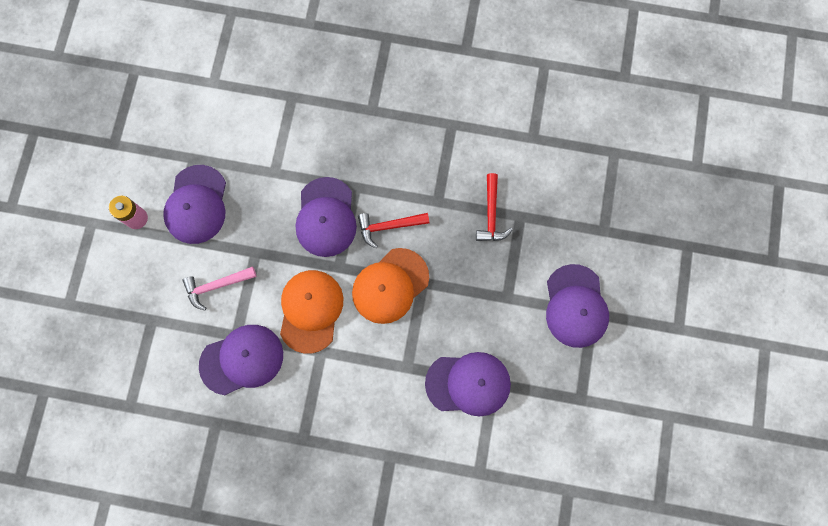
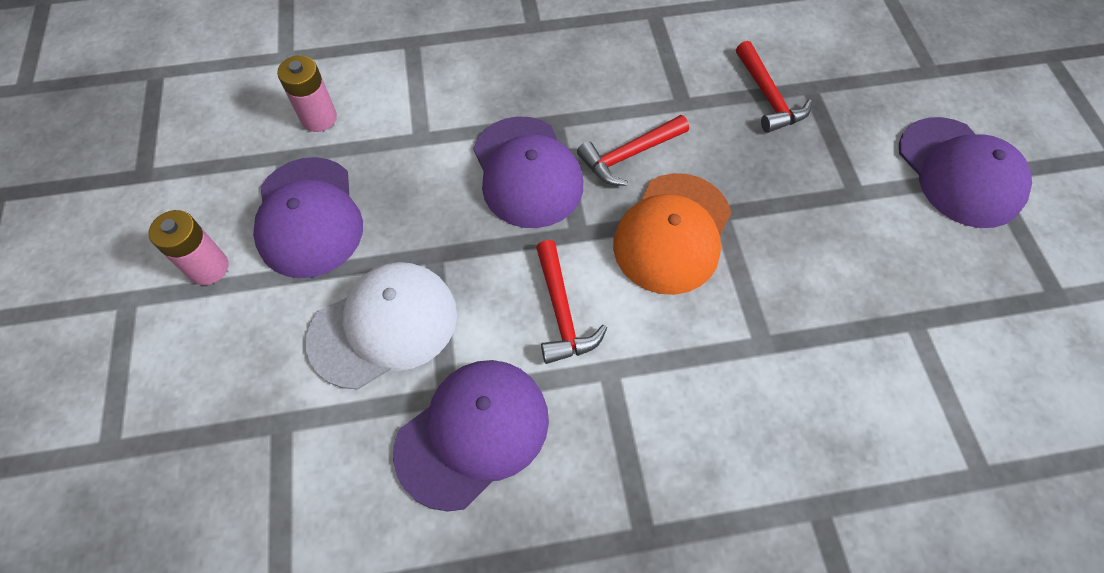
camera: 20 degrees left, 15 degrees down
(217, 286) = (384, 326): pink hammer -> white cap
(220, 138) = (319, 118): none -> pink battery
(310, 311) = (561, 311): orange cap -> red hammer
(468, 384) = (875, 335): purple cap -> none

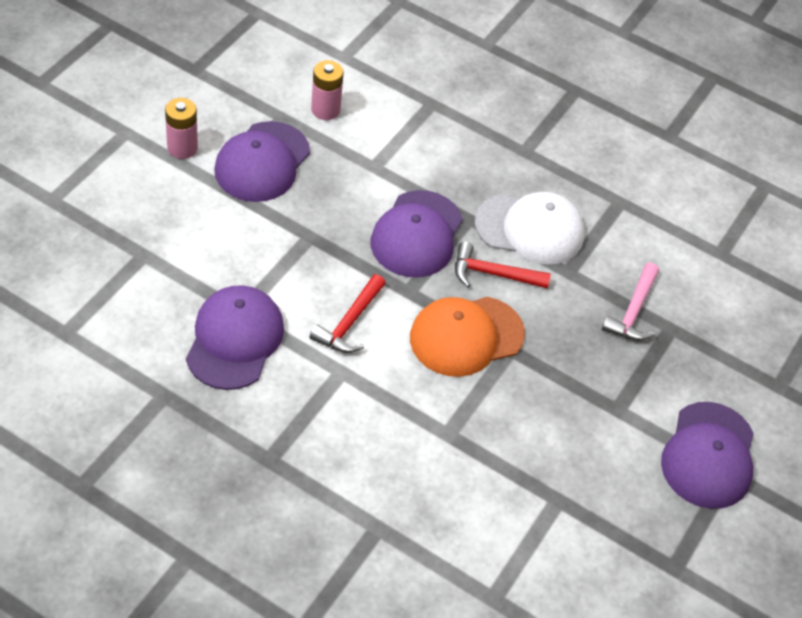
camera: 35 degrees right, 10 degrees down
(384, 326) = (244, 251): white cap -> white cap (530, 229)
(473, 433) = (235, 340): purple cap -> purple cap turned 75 degrees counterclockwise
(768, 96) = (633, 311): red hammer -> pink hammer

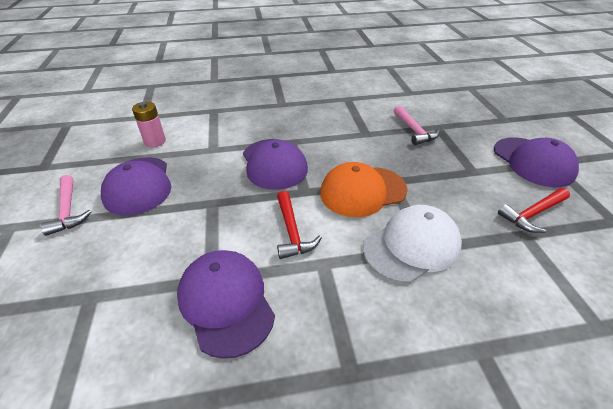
camera: 35 degrees left, 10 degrees down
(182, 148) = (68, 210): pink battery -> pink hammer
(466, 336) = (362, 191): orange cap -> orange cap turned 45 degrees clockwise
(493, 274) = (335, 156): red hammer -> red hammer (533, 214)
(530, 229) = (325, 129): white cap -> white cap (412, 246)

